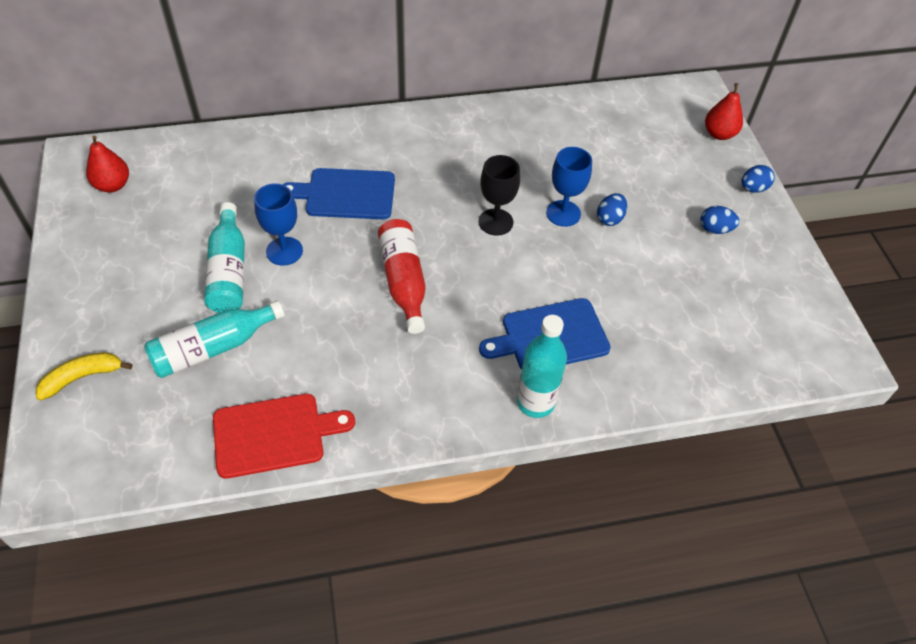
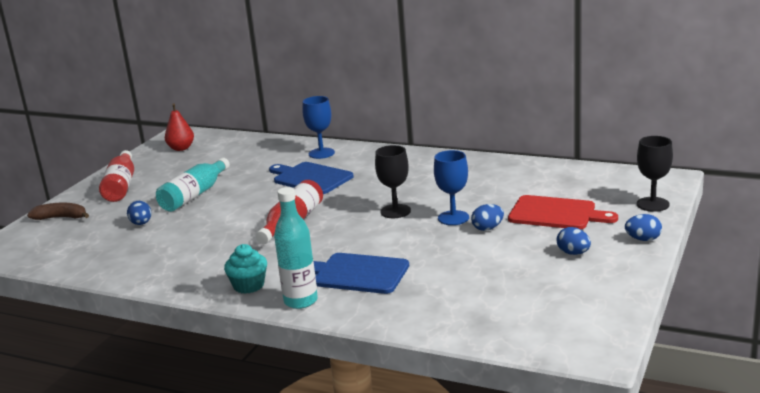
camera: 40 degrees right, 30 degrees down
(82, 377) = (61, 218): yellow banana -> brown banana
(104, 286) = (121, 186): none -> red bottle
(213, 348) = (141, 224): turquoise bottle -> blue egg
(274, 435) = (122, 267): red cutting board -> red cutting board (556, 214)
(284, 251) = (237, 194): blue goblet -> blue goblet (321, 153)
(457, 402) = (249, 285): none -> turquoise cupcake
(719, 134) = (652, 204): red pear -> black goblet

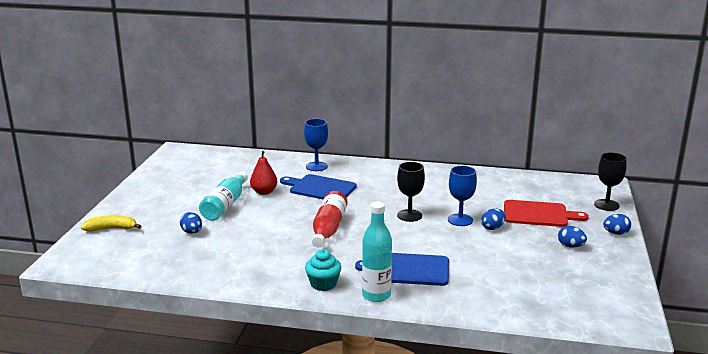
camera: 15 degrees left, 0 degrees up
(61, 218) = (111, 229): brown banana -> yellow banana
(121, 186) = (151, 198): red bottle -> none
(181, 148) = (187, 163): red pear -> red pear (264, 192)

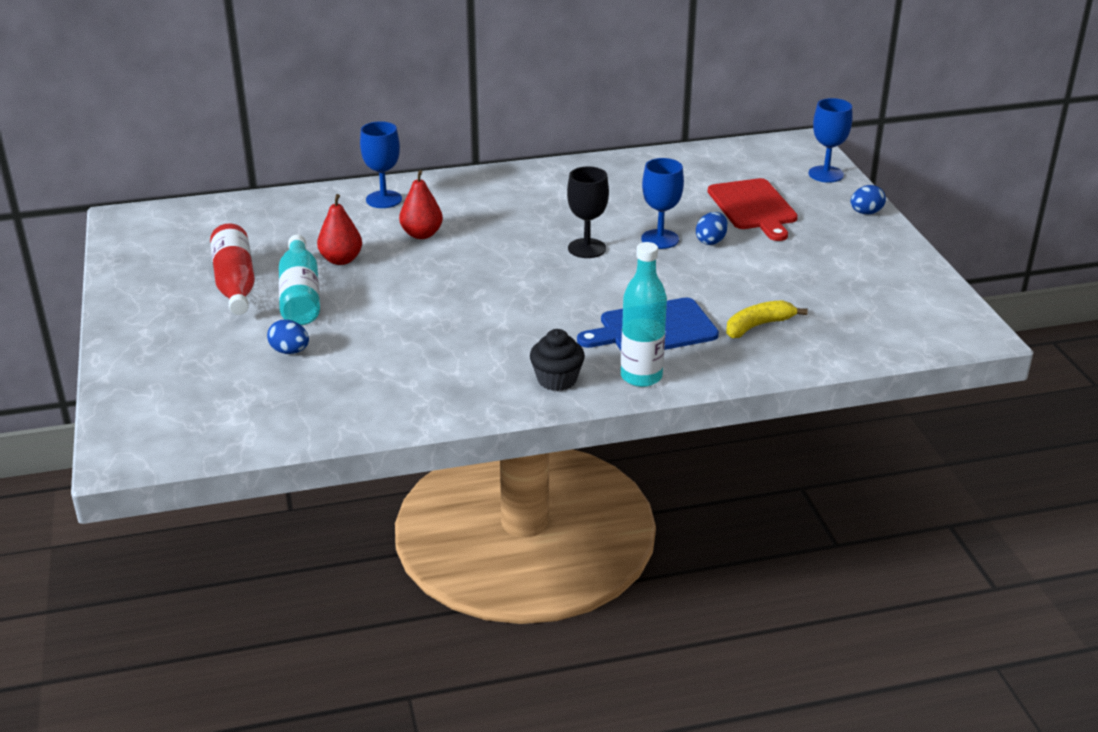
camera: 25 degrees left, 10 degrees up
(111, 229) = (151, 378): yellow banana -> yellow banana (758, 326)
(320, 188) = (421, 234): blue cutting board -> red pear
(323, 284) = (557, 380): turquoise cupcake -> black cupcake
(328, 228) = (491, 295): red bottle -> red bottle (235, 283)
(538, 214) = (753, 207): red cutting board -> red cutting board turned 90 degrees clockwise
(570, 246) = (826, 244): blue egg -> none
(606, 205) = (826, 174): black goblet -> blue goblet

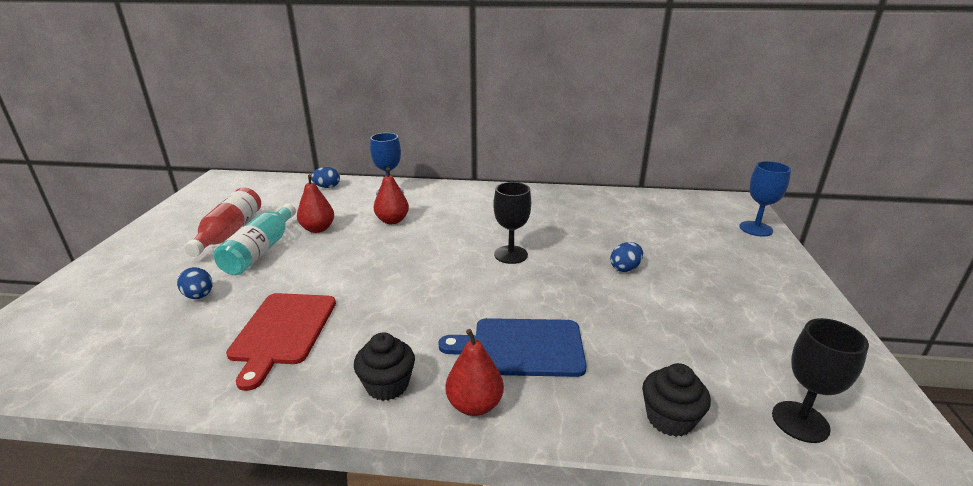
camera: 20 degrees right, 5 degrees down
(641, 377) = (474, 405): turquoise bottle -> red pear
(660, 239) = (579, 258): blue goblet -> none
(753, 207) = (677, 245): red cutting board -> red cutting board (282, 331)
(758, 326) = (635, 370): yellow banana -> none
(798, 353) = (669, 419): none -> black cupcake
(865, 213) = (789, 269): blue egg -> blue egg (327, 187)
(893, 334) = (800, 421): none -> black goblet

